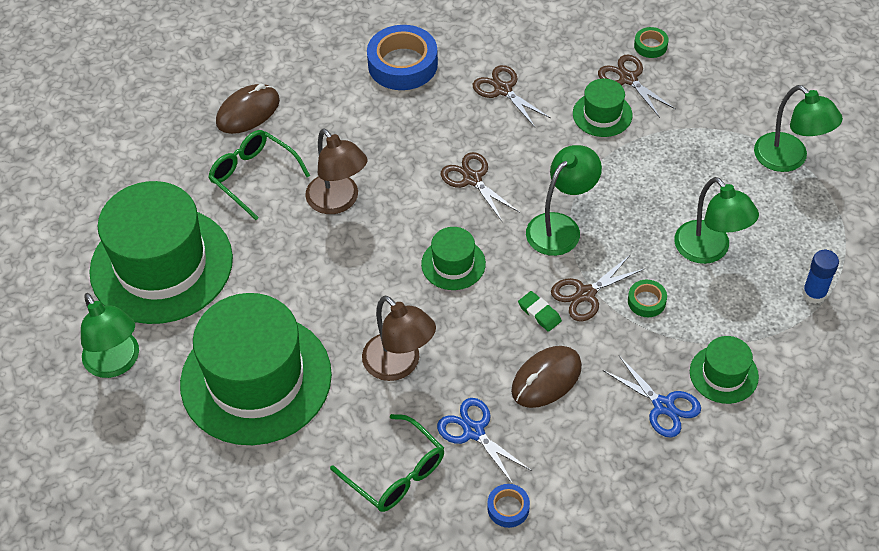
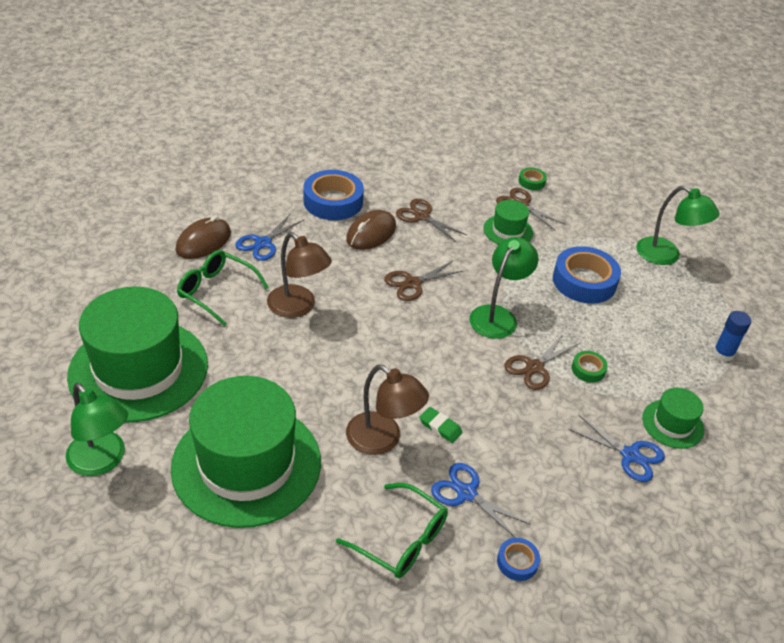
camera: 15 degrees left, 10 degrees down
(313, 117) = (263, 243): none -> blue scissors
(453, 264) = (412, 351): green hat -> none
(472, 179) = (412, 283): brown scissors -> brown scissors turned 75 degrees counterclockwise
(539, 313) = (499, 386): green eraser -> green eraser (440, 427)
(546, 379) = (520, 441): brown mouse -> brown mouse (371, 233)
(676, 188) = (584, 281): none -> blue tape
(709, 251) = (627, 326): green lamp -> none

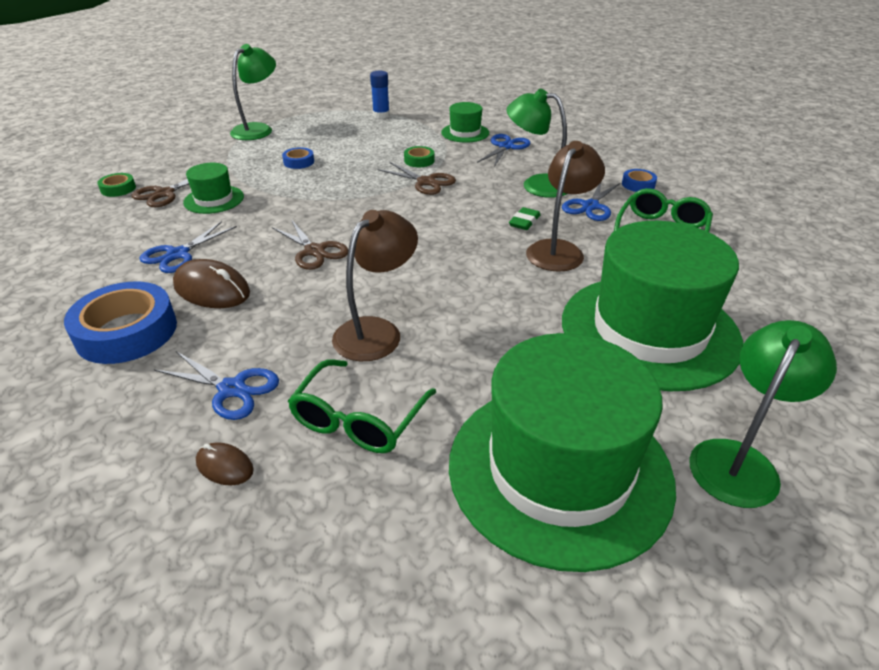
camera: 95 degrees left, 5 degrees down
(203, 241) = (224, 466): brown mouse -> brown mouse, size x0.54
(422, 216) = (178, 254): brown scissors -> blue scissors
(498, 315) = (359, 200): green lamp -> green lamp (536, 185)
(584, 281) = (299, 162): blue tape -> blue tape, size x0.48

